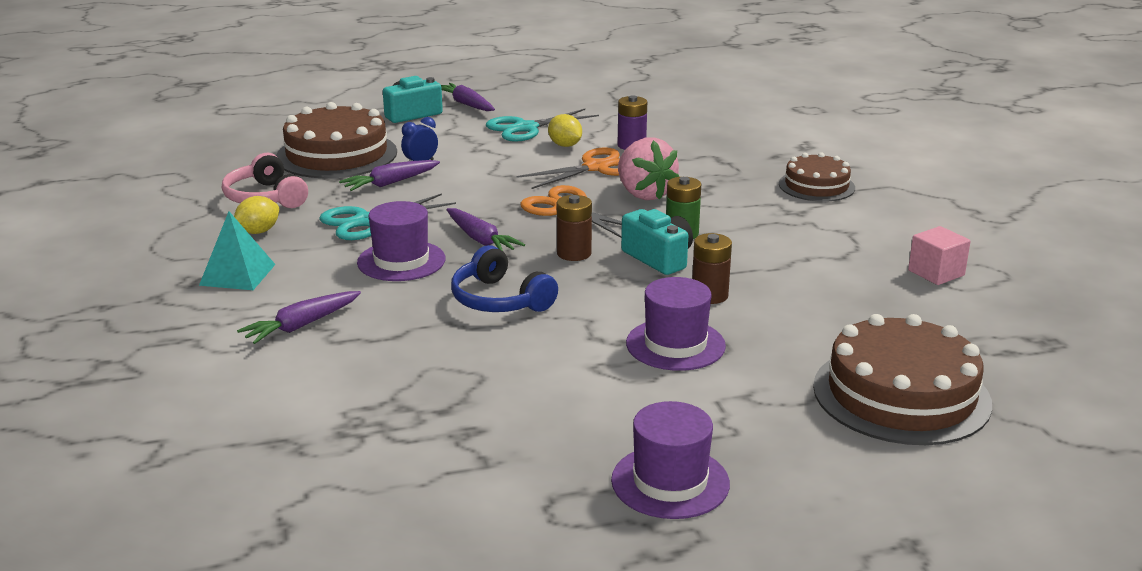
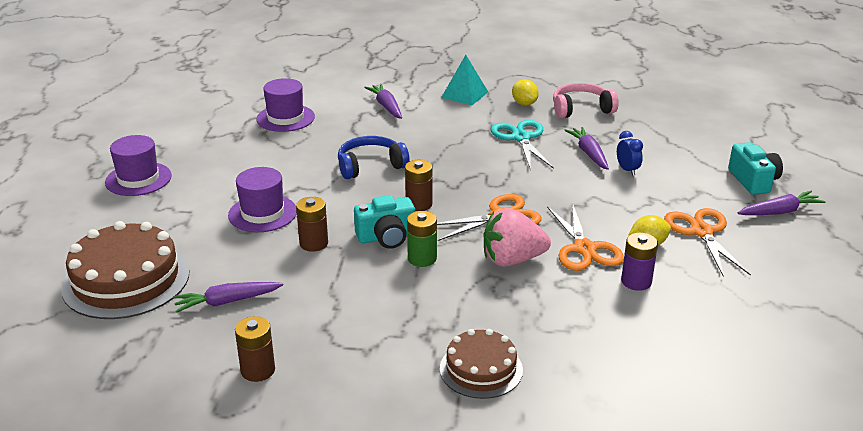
camera: 110 degrees right, 5 degrees up
(337, 154) = (658, 139): brown cake -> none
(401, 261) = (450, 142): purple hat -> purple hat (285, 118)
(480, 239) = (465, 173): purple carrot -> purple carrot (227, 302)
(526, 128) = (702, 232): turquoise scissors -> orange scissors
(936, 273) = (258, 370): pink cube -> brown battery

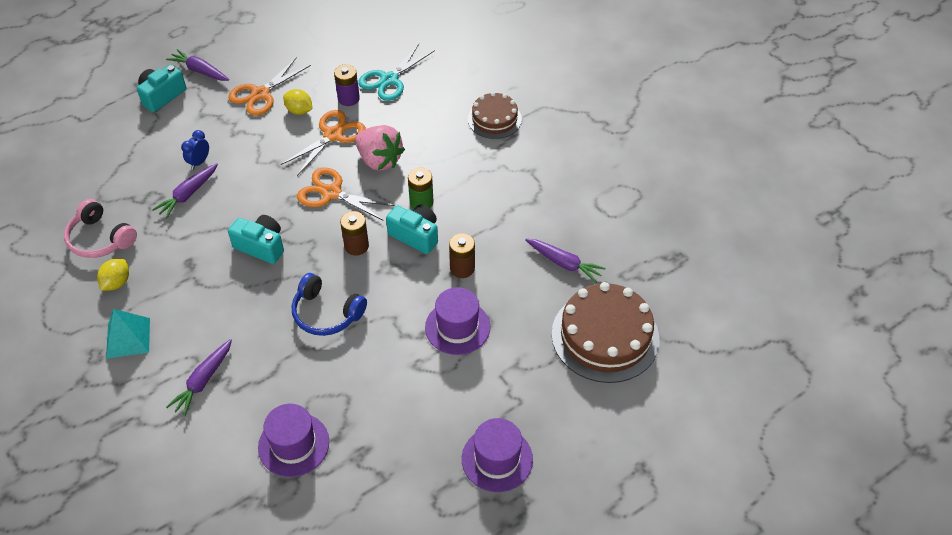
camera: 130 degrees left, 20 degrees up
(258, 370) = (596, 203): brown battery -> none
(482, 164) = (261, 246): none -> turquoise camera
(521, 138) = (193, 248): turquoise scissors -> turquoise scissors (389, 80)

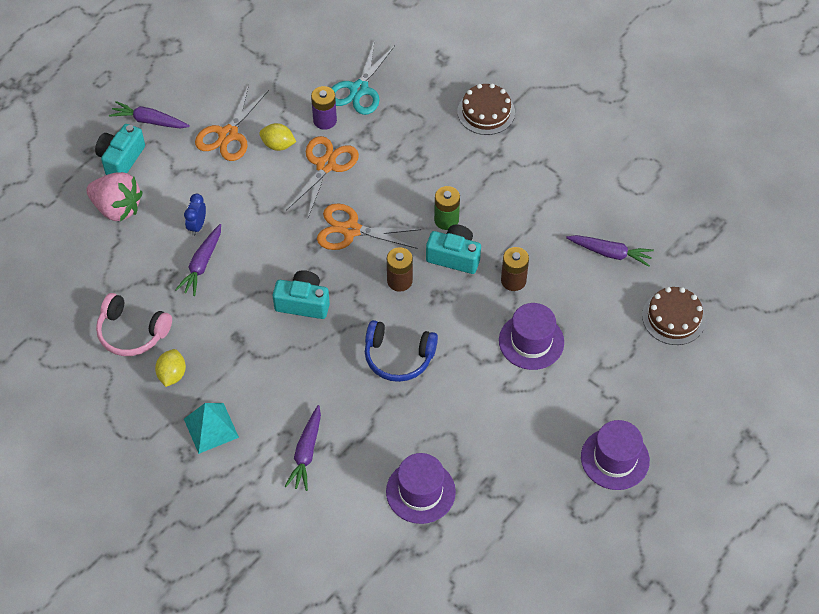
camera: 15 degrees left, 5 degrees up
(379, 160) = (385, 183): pink strawberry -> pink strawberry (117, 208)
(605, 336) = (673, 317): brown cake -> brown cake, size x0.60

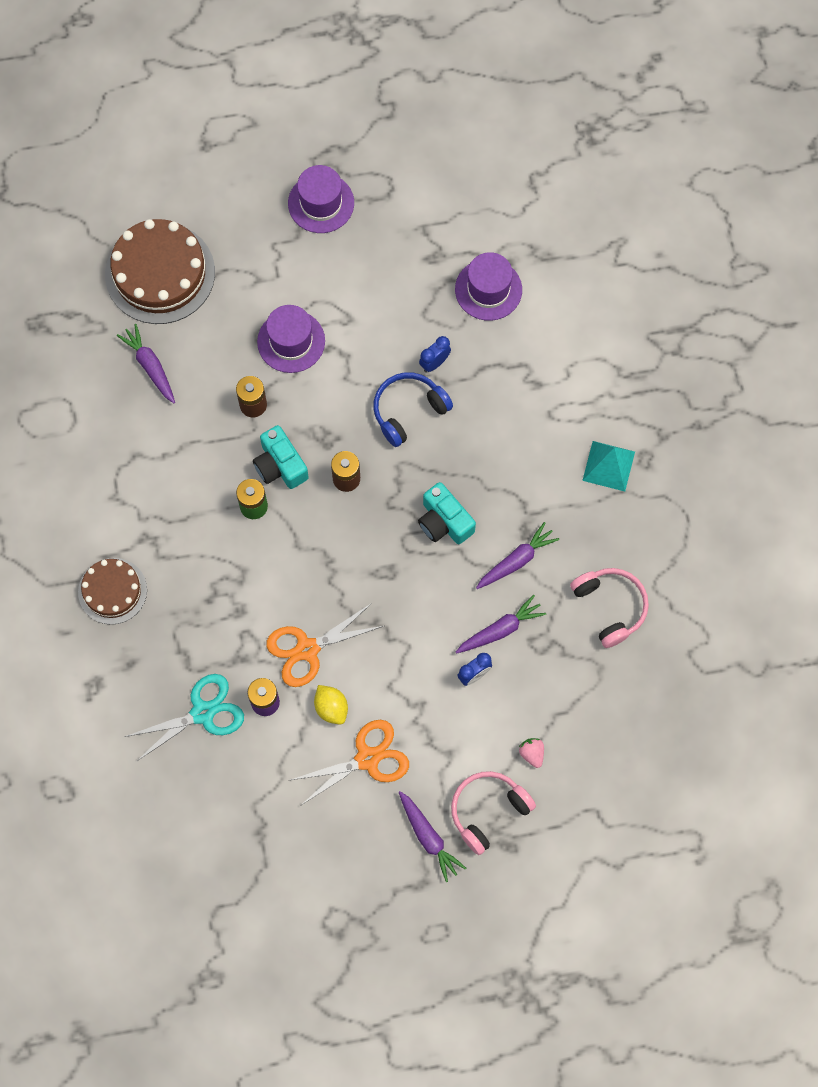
camera: 140 degrees left, 15 degrees up
(117, 208) = (532, 753): pink strawberry -> pink strawberry, size x0.45
(121, 159) = (488, 811): turquoise camera -> pink headphones
(172, 375) = (605, 539): yellow lemon -> none
(306, 452) = (549, 387): purple carrot -> purple carrot (516, 560)
(351, 230) = (344, 562): orange scissors -> none
(398, 357) = (408, 411): blue headphones -> blue headphones turned 90 degrees counterclockwise
(411, 405) = (434, 363): none -> blue clock
(673, 317) = (160, 273): brown cake -> brown cake, size x1.68

